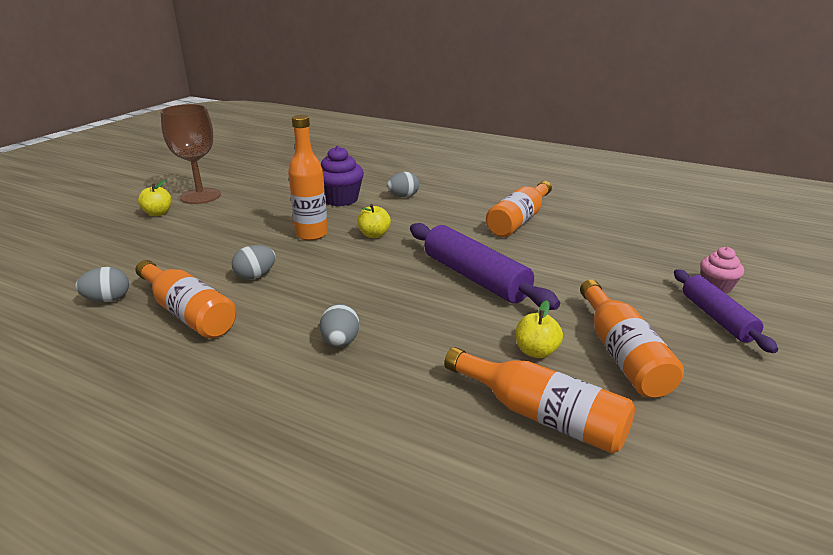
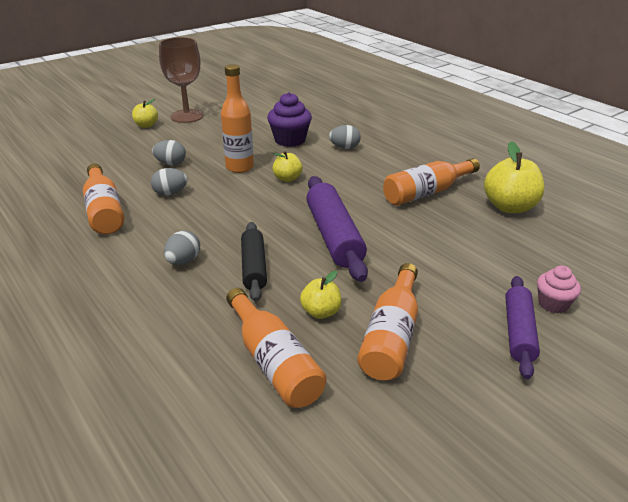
camera: 25 degrees right, 5 degrees up
(108, 300) = (64, 188): grey egg -> grey egg (171, 163)
(425, 327) = (254, 267): none -> black rolling pin
(599, 217) = (509, 207): none -> yellow apple

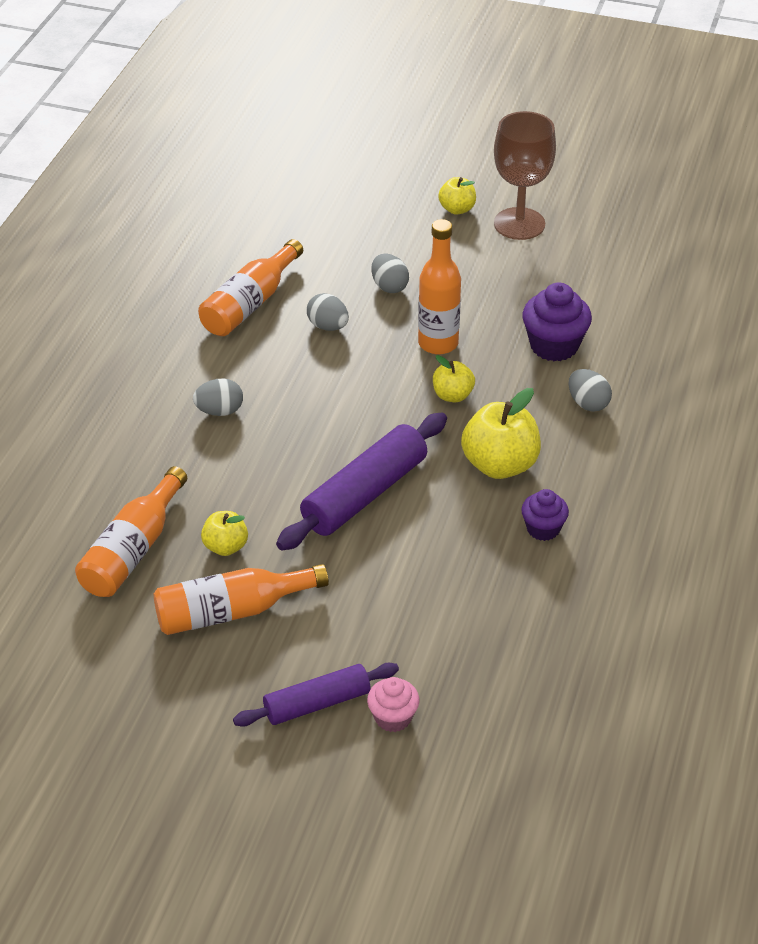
camera: 55 degrees right, 10 degrees up
(254, 267) = (254, 464): black rolling pin -> none
(427, 192) = (543, 529): orange bottle -> purple cupcake
(509, 207) = (583, 618): yellow apple -> yellow apple (500, 465)

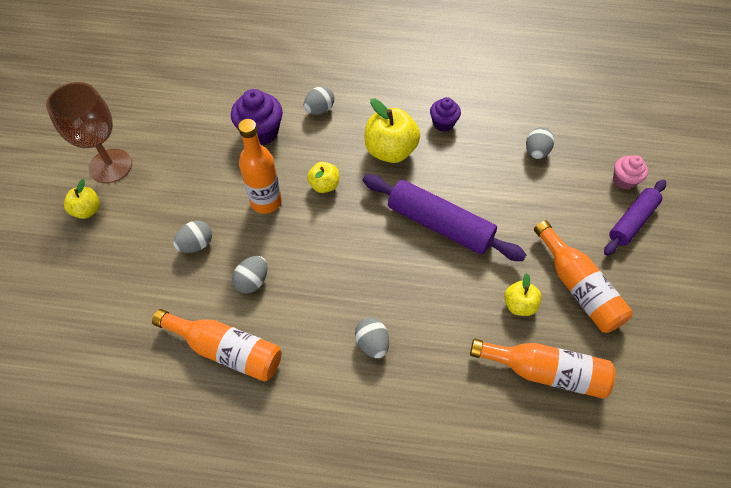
camera: 100 degrees left, 15 degrees up
(317, 703) = (632, 221): purple rolling pin -> purple rolling pin turned 75 degrees clockwise
(469, 624) = (536, 152): none -> grey egg

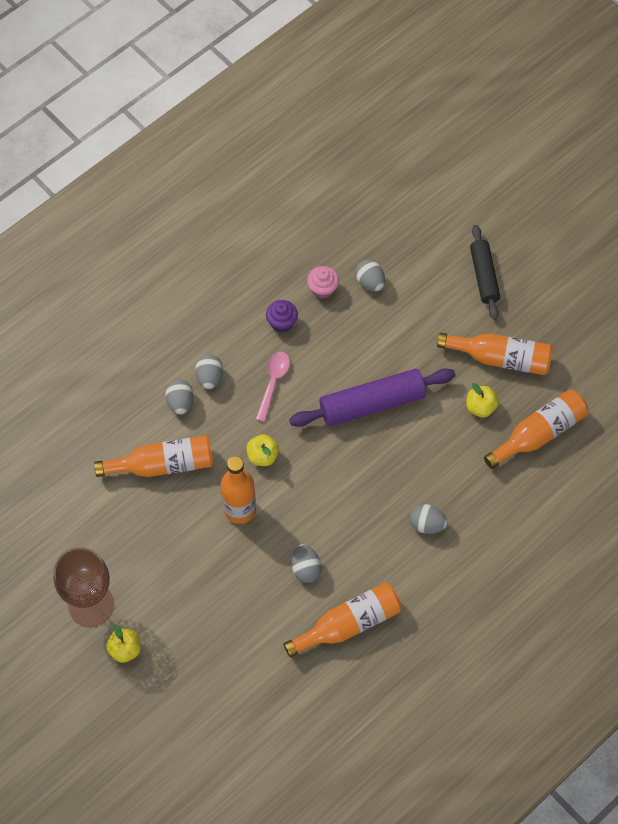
camera: 50 degrees left, 5 degrees up
(196, 244) = (235, 587): grey egg -> grey egg (209, 377)
(261, 132) = (162, 464): purple cupcake -> orange bottle
(390, 151) = (273, 383): yellow apple -> pink spoon
(624, 180) = (448, 248): pink cupcake -> pink cupcake (322, 289)
(632, 221) = (484, 276): purple rolling pin -> black rolling pin

